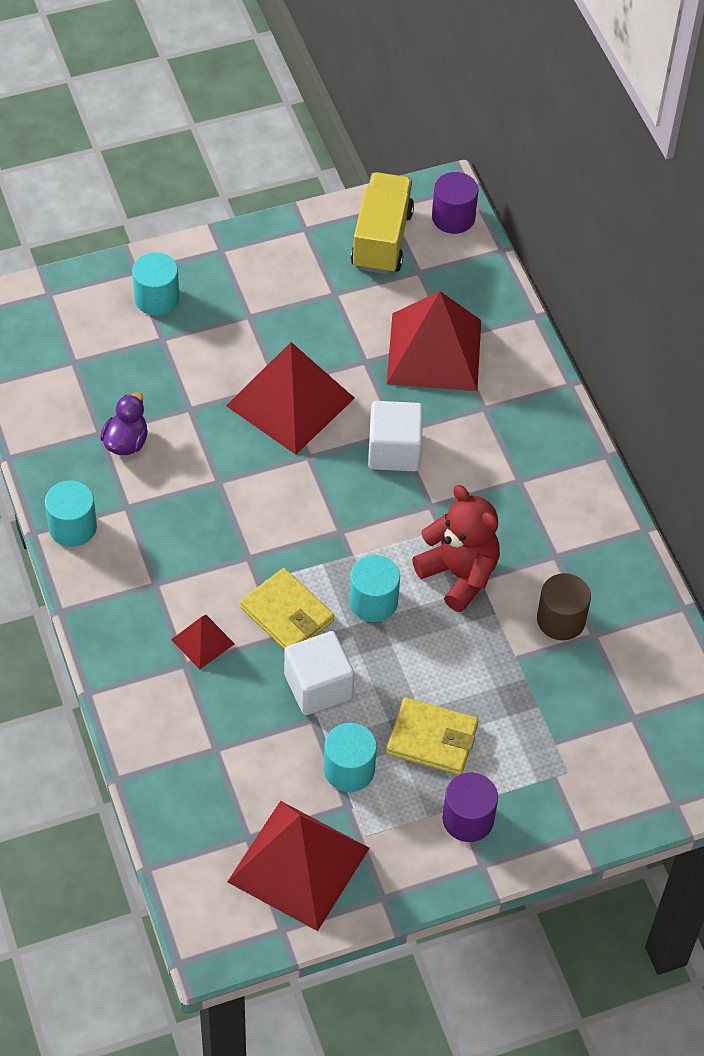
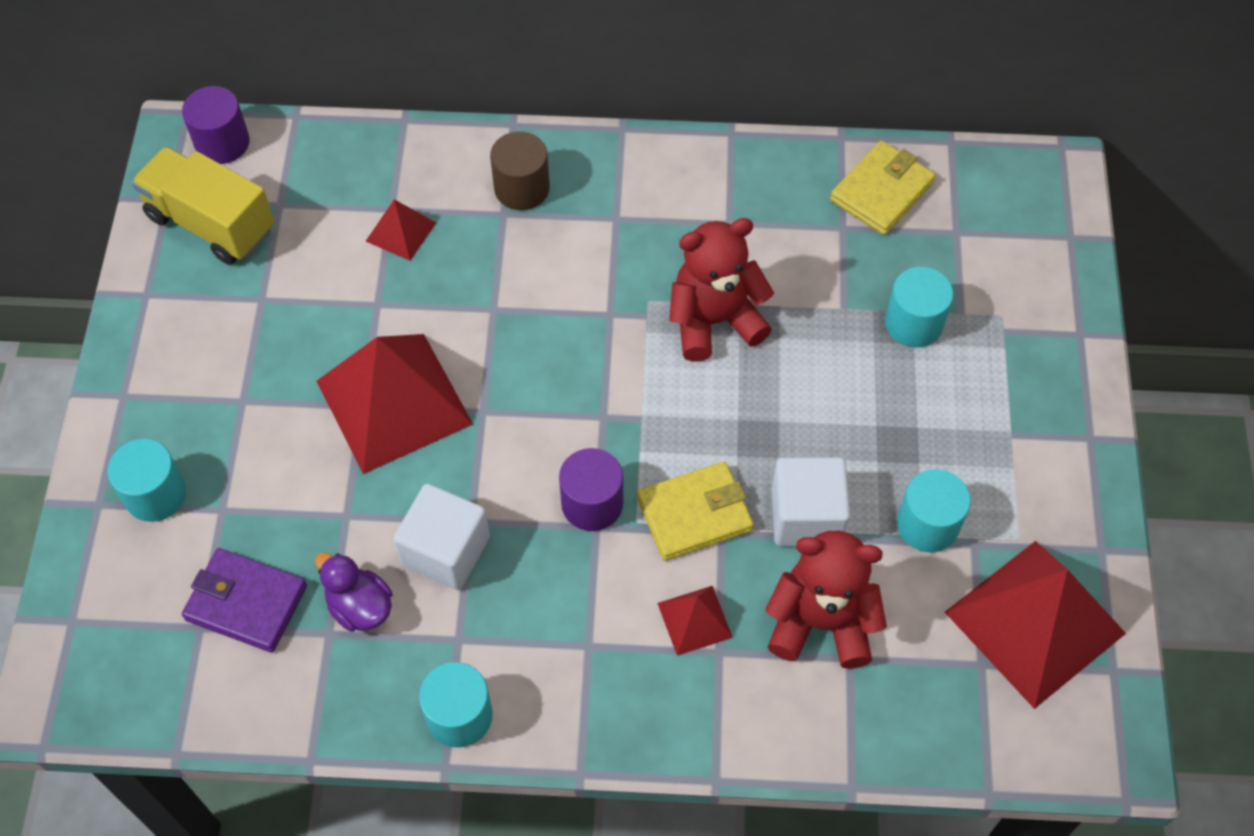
camera: 65 degrees left, 5 degrees up
(101, 379) = (246, 602): none -> purple wallet
(236, 722) = (821, 622): none -> red teddy bear
(373, 601) = (714, 418): turquoise cylinder -> turquoise cylinder (913, 323)
(394, 451) = (518, 322): white cube -> white cube (446, 551)
(432, 739) = (918, 427): yellow wallet -> yellow wallet (881, 192)
(434, 351) = (401, 231): red pyramid -> red pyramid, size x0.46
(468, 819) = (1029, 430): purple cylinder -> purple cylinder (592, 503)
(561, 620) = (812, 249): brown cylinder -> brown cylinder (522, 188)

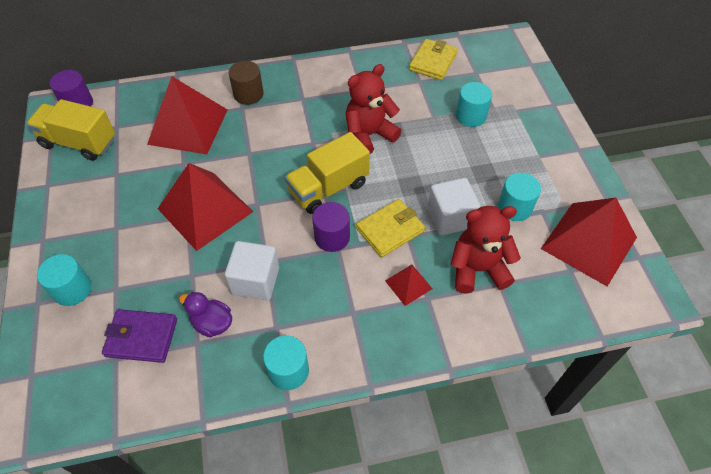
camera: 15 degrees left, 5 degrees down
(401, 231) = (188, 126): red pyramid -> red pyramid, size x2.16
(612, 410) = (328, 188): none -> yellow truck

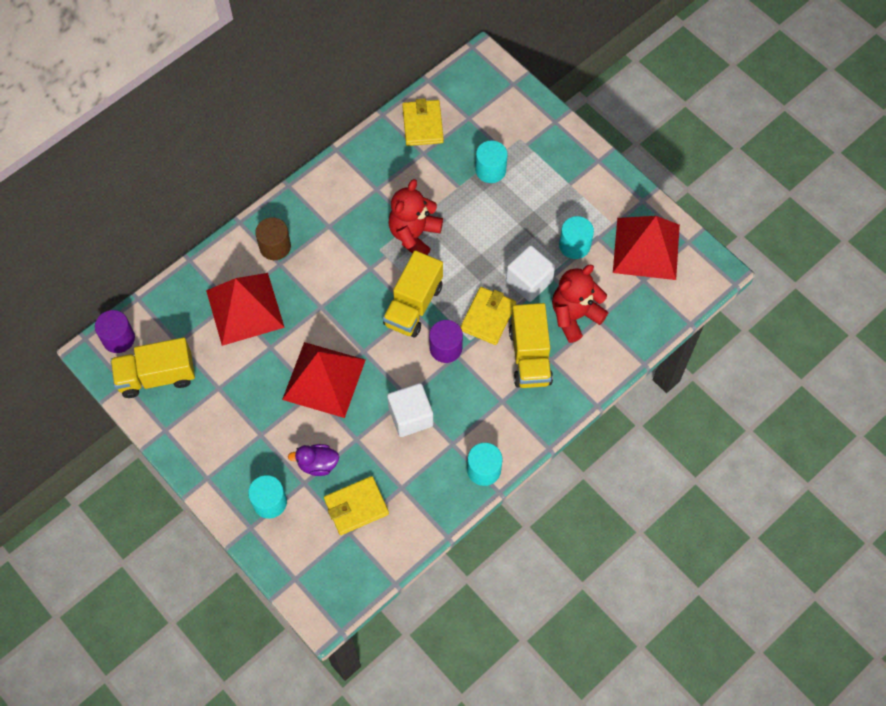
camera: 30 degrees left, 10 degrees up
(141, 337) = (356, 506): purple wallet -> yellow wallet
(212, 323) = (402, 467): purple duck -> purple duck (317, 464)
(408, 284) = (530, 356): red pyramid -> yellow truck

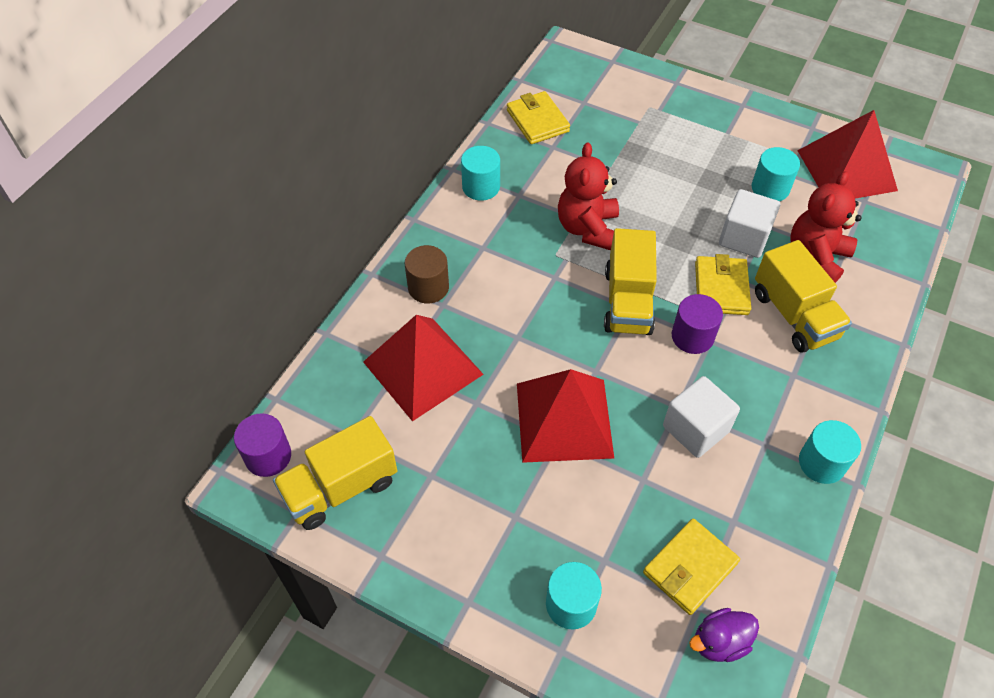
camera: 20 degrees left, 10 degrees down
(317, 464) = (610, 529): purple duck -> purple duck (719, 642)
(490, 170) = (635, 143): turquoise cylinder -> turquoise cylinder (481, 187)

